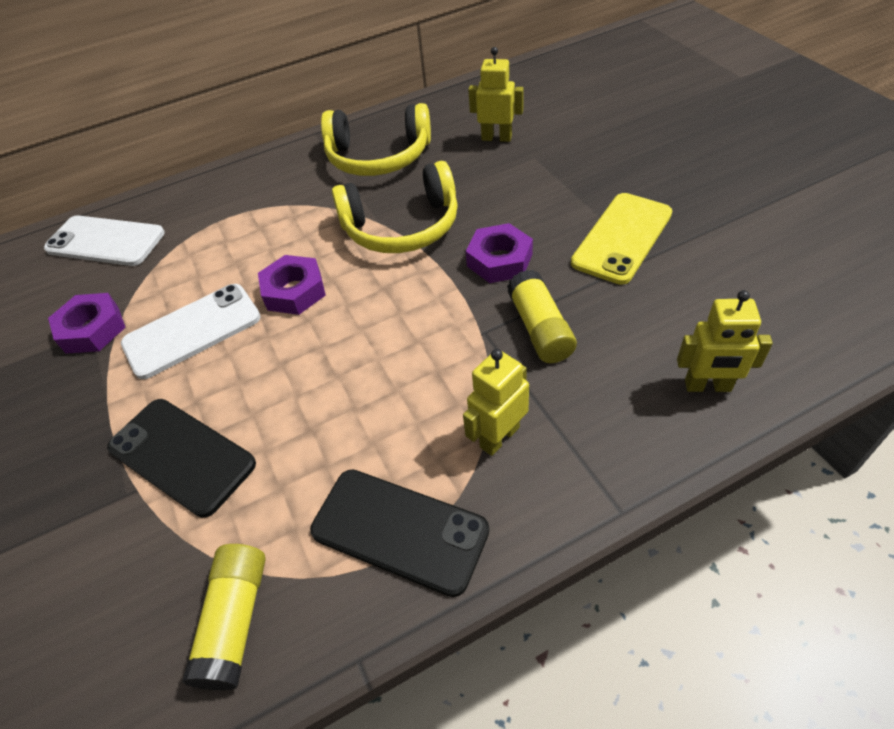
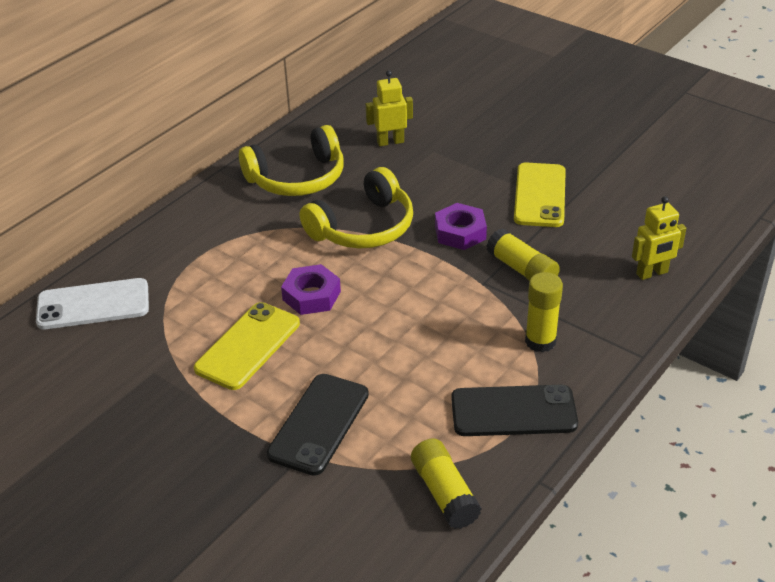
camera: 30 degrees left, 10 degrees down
(92, 329) = (153, 370): purple nut -> none
(181, 455) = (319, 424): black phone -> black phone turned 75 degrees counterclockwise
(192, 331) = (248, 346): white phone -> yellow phone
(499, 437) = (540, 341): yellow robot -> yellow glue stick

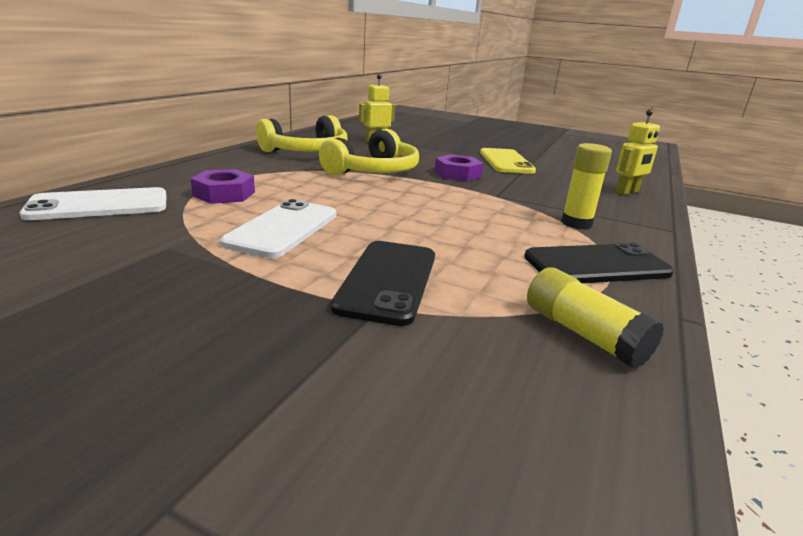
camera: 15 degrees left, 15 degrees down
(248, 346) = (283, 229): yellow phone -> white phone
(311, 295) = (342, 201): purple nut -> purple nut (224, 194)
(522, 269) = (523, 190): yellow glue stick -> none

